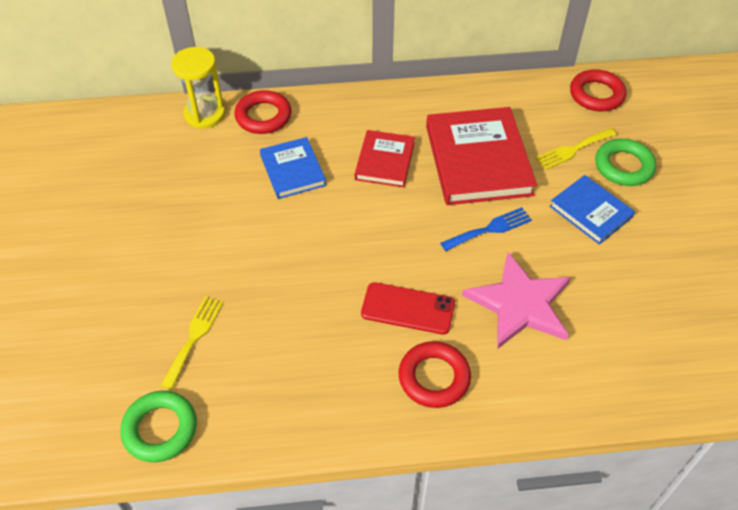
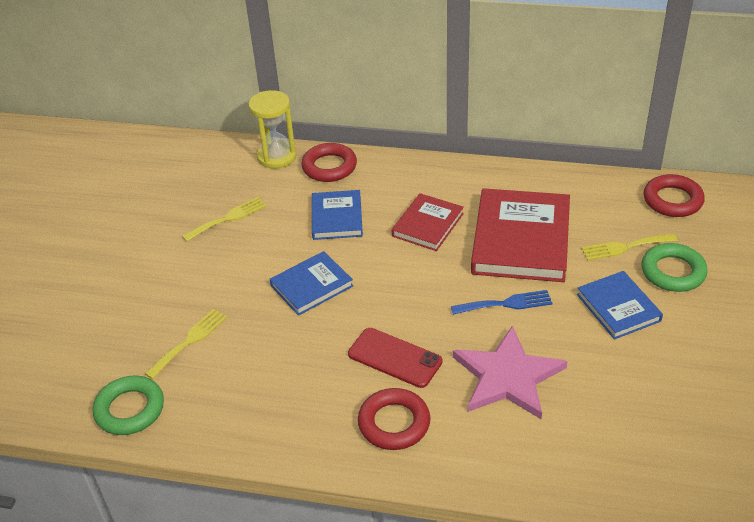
camera: 20 degrees right, 10 degrees down
(180, 192) = (228, 218): none -> yellow fork
(296, 249) = (311, 286): none -> blue book

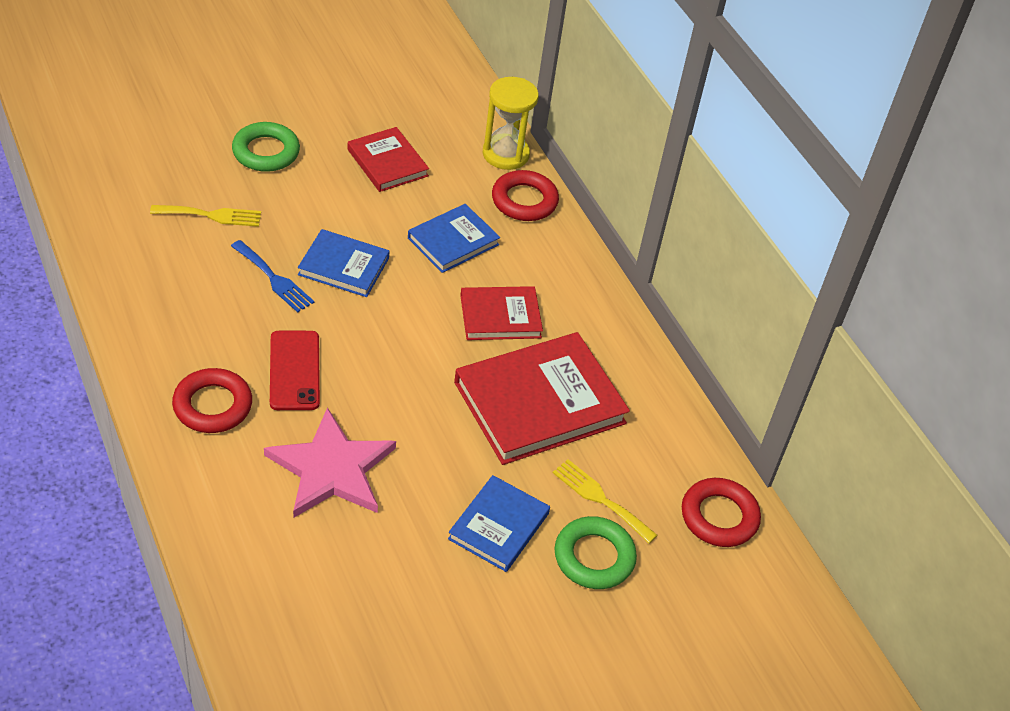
camera: 45 degrees right, 5 degrees up
(130, 409) = (107, 217): green ring -> green ring (266, 152)
(228, 218) = (387, 163): yellow fork -> red book
(506, 304) = (432, 428): blue fork -> blue fork (274, 279)

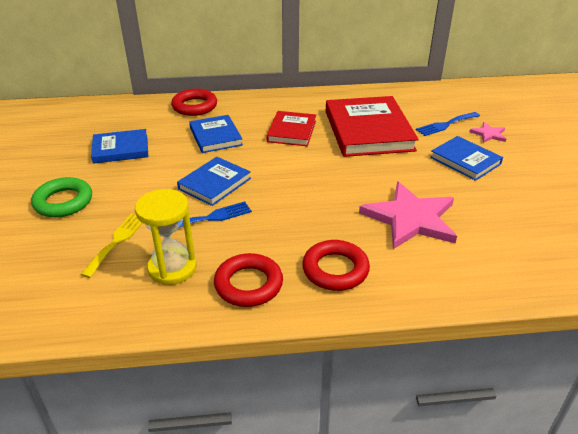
camera: 65 degrees left, 10 degrees down
(294, 370) = (311, 222): red phone -> none
(387, 163) = (121, 149): red book -> blue book
(505, 154) = (147, 105): yellow hourglass -> yellow hourglass (172, 268)
(594, 557) = (488, 134): green ring -> pink star
(600, 499) = (445, 125): yellow fork -> blue fork
(719, 517) = (460, 95): red ring -> red ring (248, 284)

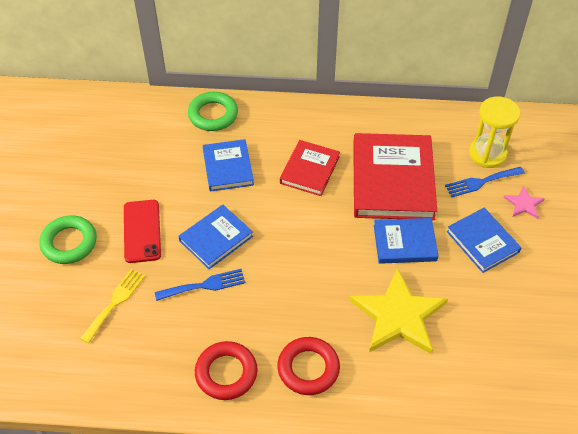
camera: 10 degrees right, 15 degrees up
(121, 149) = (129, 174): blue book -> blue book (405, 243)
(139, 186) = (142, 231): none -> red phone
(172, 268) = (161, 343): yellow hourglass -> yellow hourglass (487, 154)
(194, 106) = (213, 115): red ring -> green ring
(410, 218) = (398, 315): pink star -> yellow star

